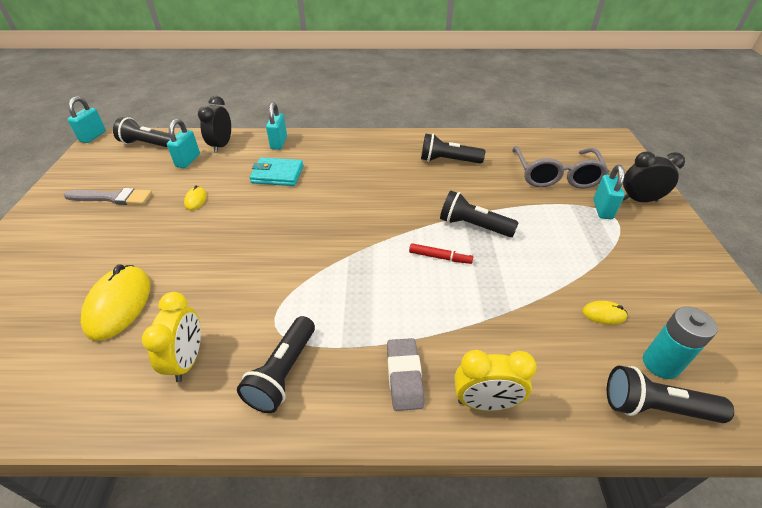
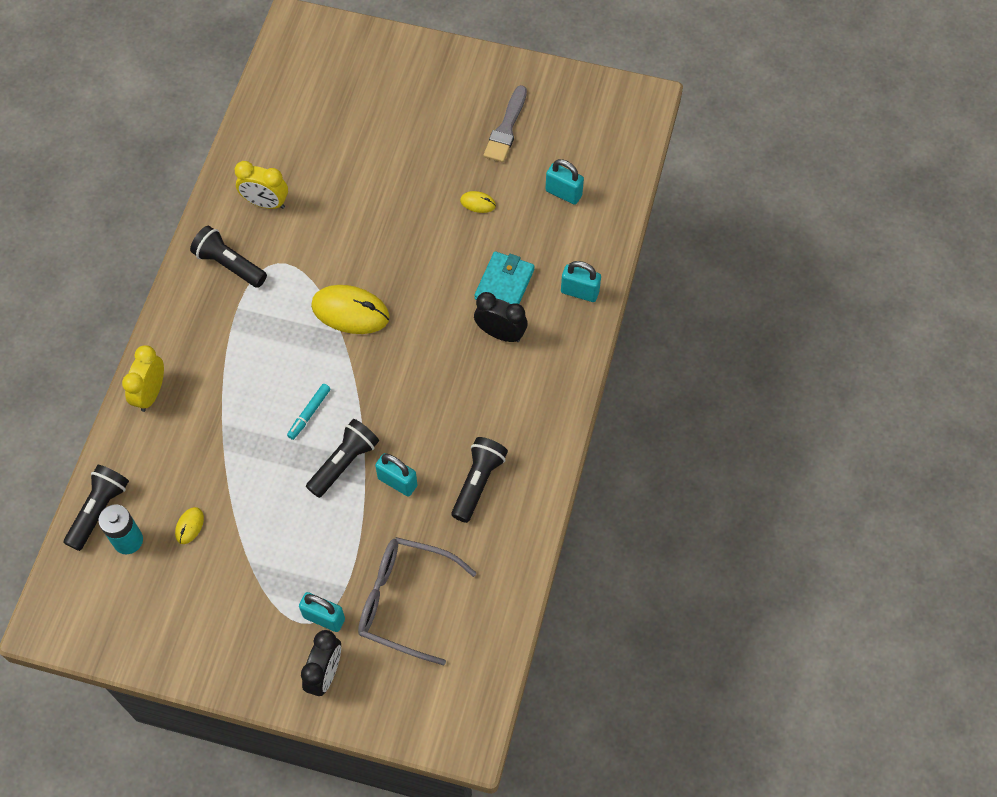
camera: 105 degrees right, 20 degrees up
(93, 136) = (652, 91): turquoise padlock -> turquoise padlock (397, 482)
(119, 304) = (342, 153): yellow mouse -> yellow mouse (350, 312)
(148, 144) = (615, 151): black flashlight -> none
(221, 146) = (590, 228): black clock -> black clock (500, 333)
(404, 376) = (193, 345): grey eraser -> none
(440, 257) = (309, 413): red marker -> turquoise marker

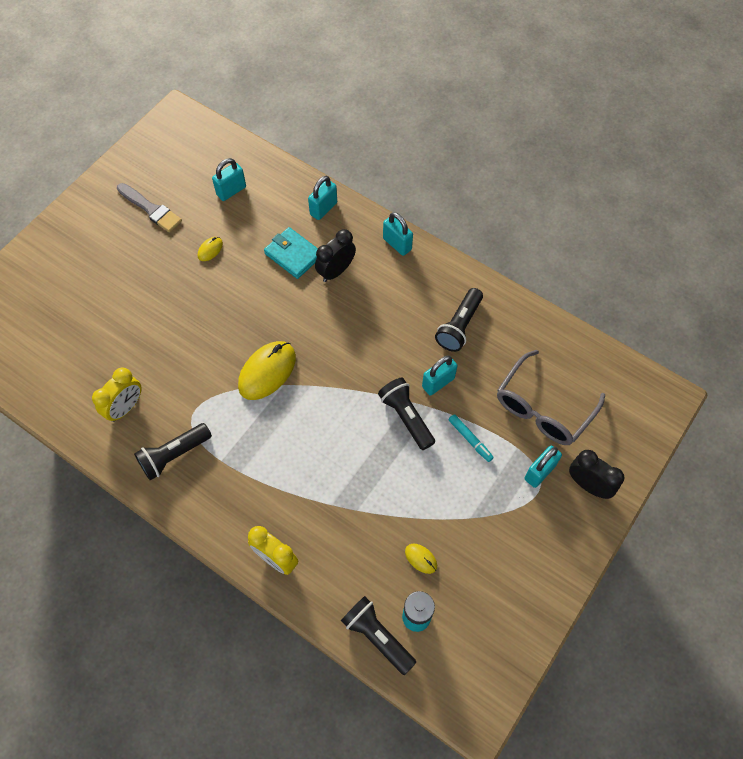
camera: 70 degrees left, 0 degrees up
(309, 413) = (350, 431): turquoise marker -> turquoise marker (470, 439)
(478, 482) = (459, 326): black flashlight -> black flashlight turned 105 degrees counterclockwise
(563, 383) = (397, 244): none -> turquoise padlock

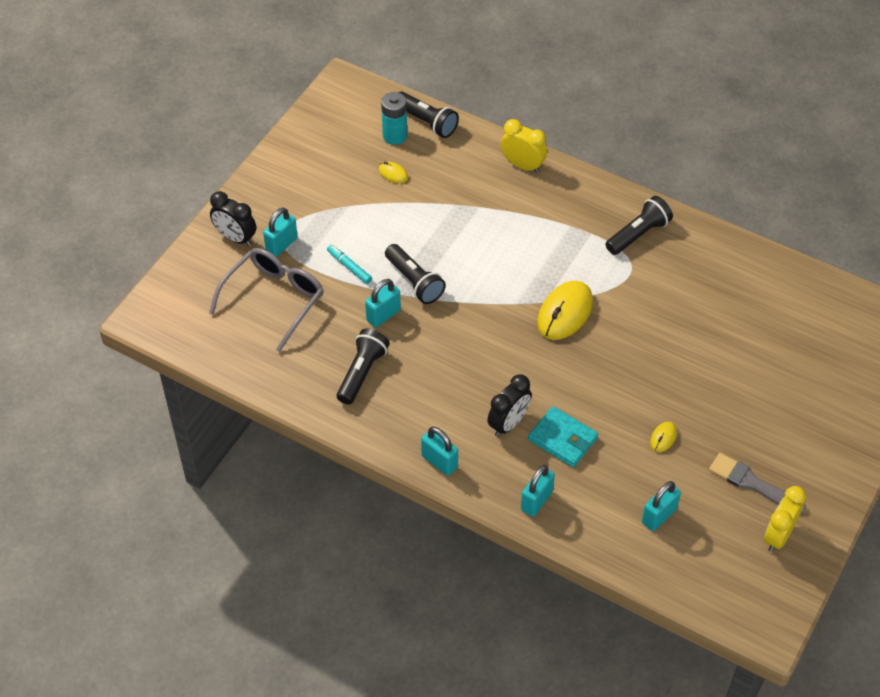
camera: 175 degrees right, 10 degrees down
(125, 407) = (700, 270): yellow clock -> yellow clock (778, 536)

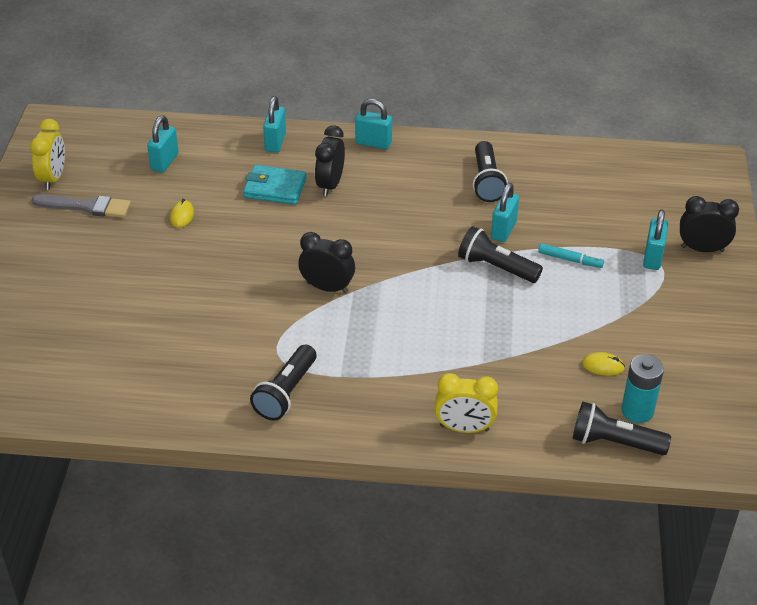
camera: 155 degrees right, 10 degrees down
(274, 299) = (615, 211): grey glasses -> none
(565, 313) = (327, 287): yellow mouse -> black clock

